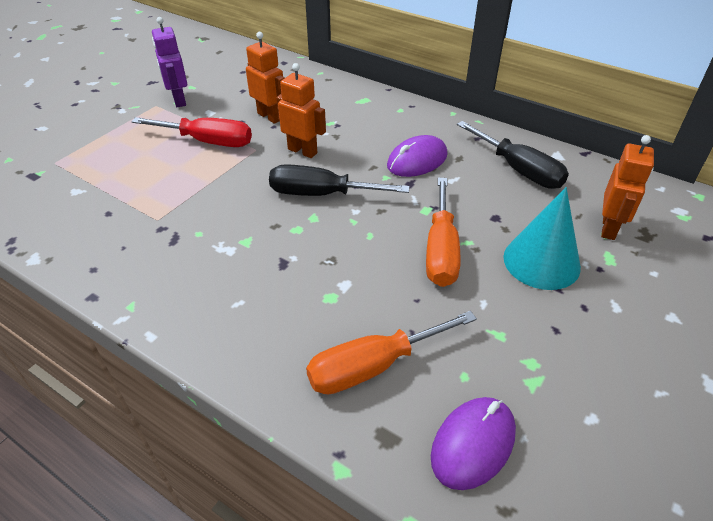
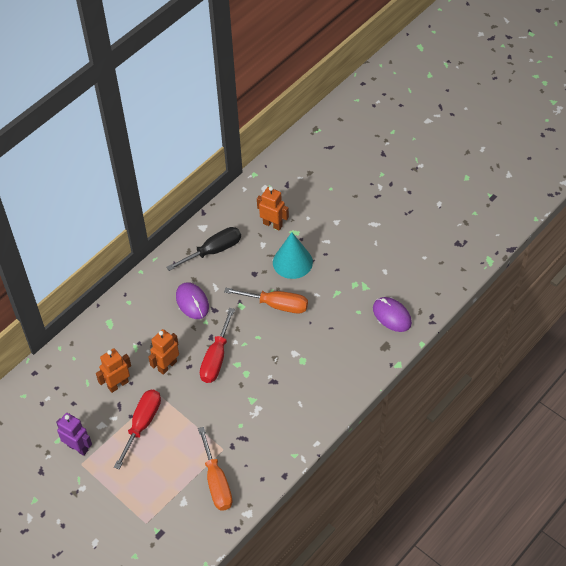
camera: 80 degrees left, 10 degrees up
(179, 100) = (78, 447): purple robot -> purple robot turned 135 degrees counterclockwise
(321, 194) = (216, 358): black screwdriver -> red screwdriver
(373, 366) = (348, 346): orange screwdriver -> orange screwdriver (216, 482)

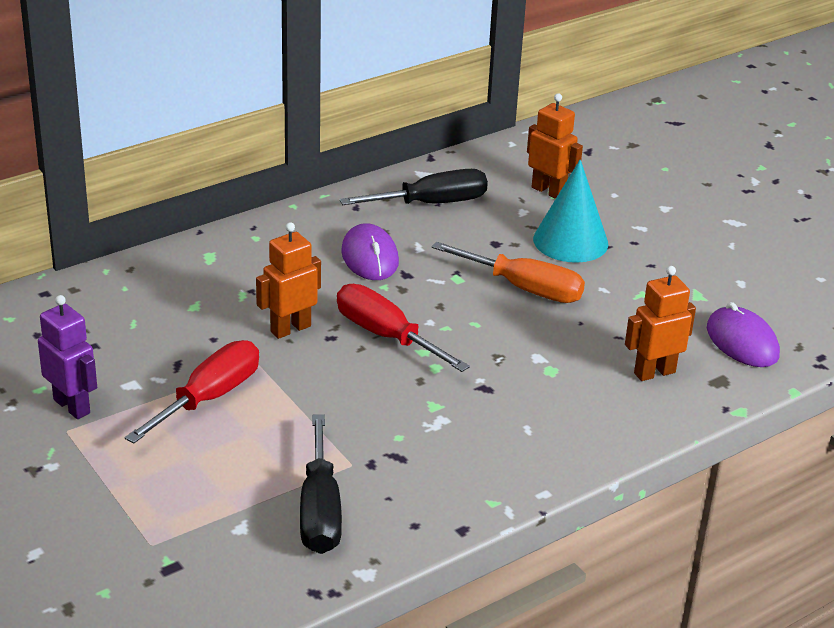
camera: 10 degrees right, 20 degrees down
(118, 384) = (188, 336): orange robot -> orange robot (654, 372)
(216, 358) = (386, 336): red screwdriver -> red screwdriver turned 105 degrees clockwise
(216, 482) = (320, 510): orange screwdriver -> black screwdriver

